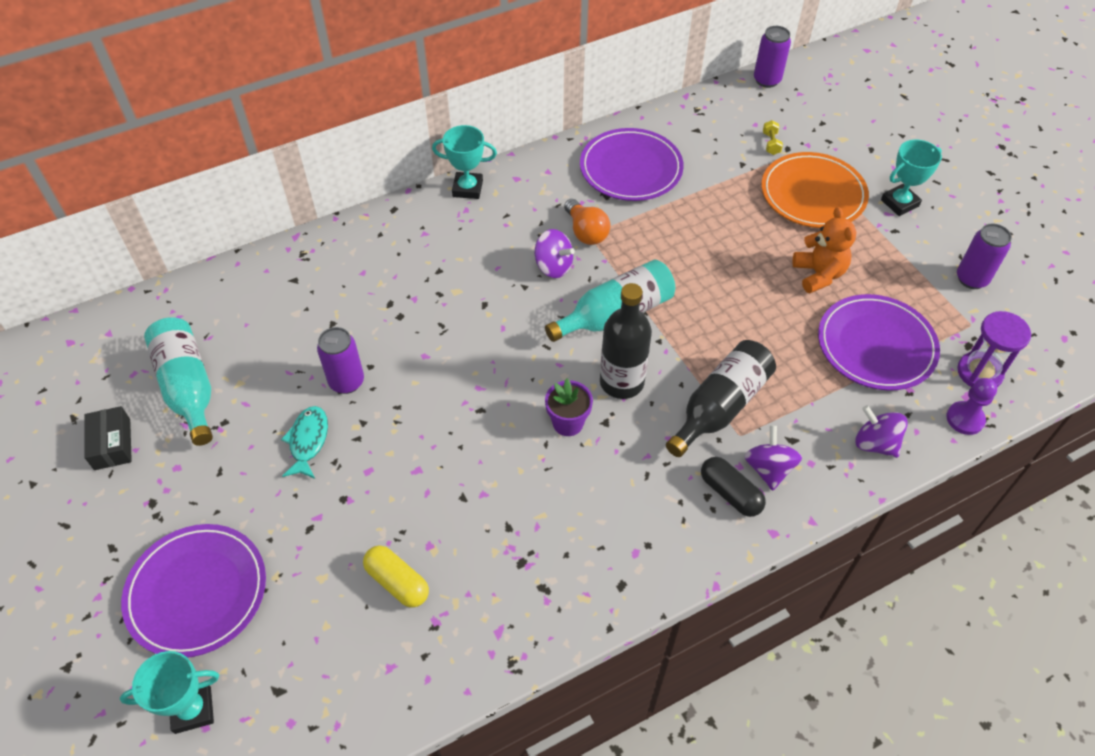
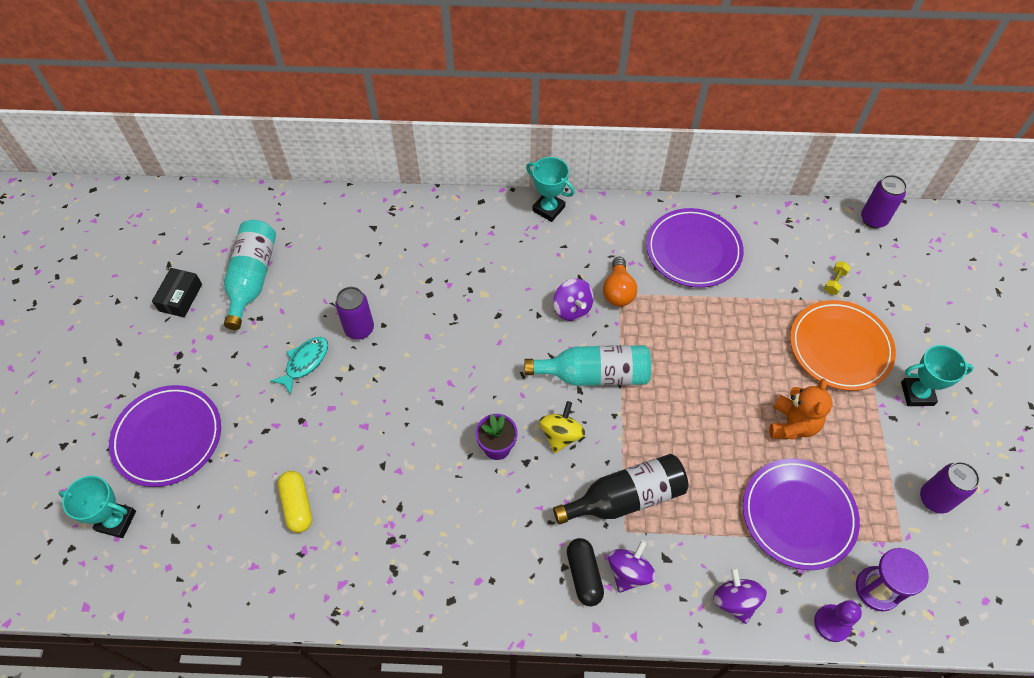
camera: 30 degrees right, 5 degrees up
(621, 382) = (561, 435): black bottle -> yellow spinning top

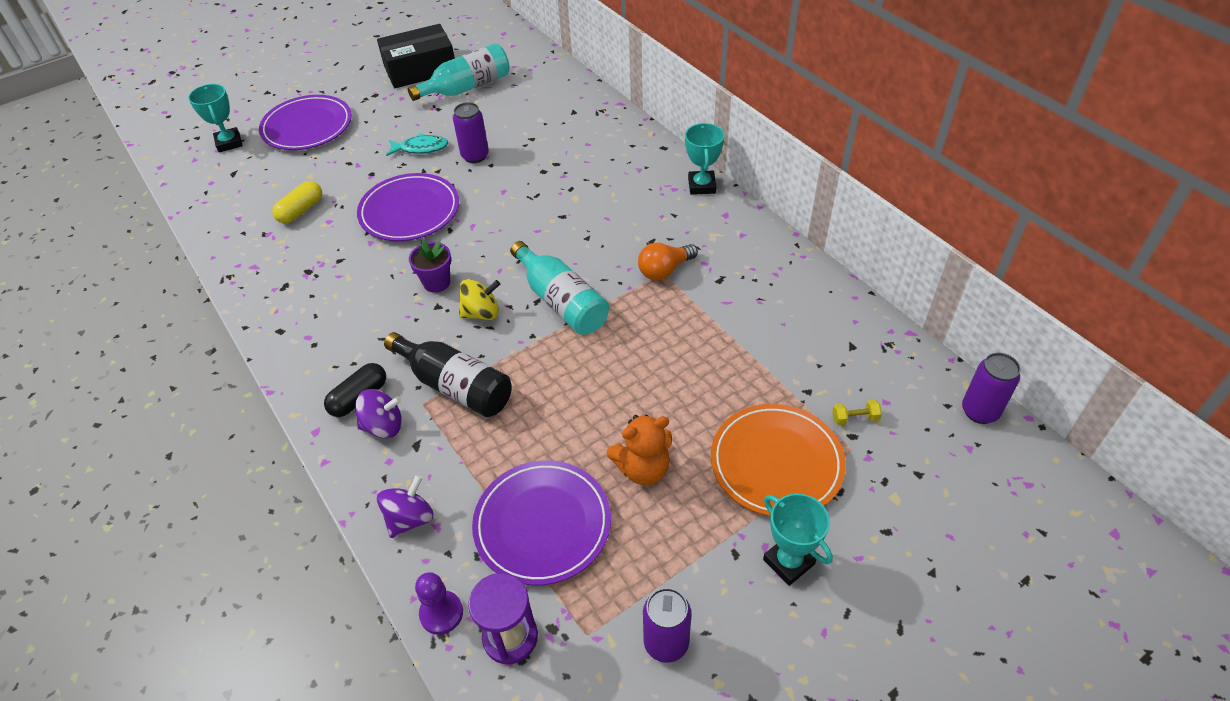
camera: 55 degrees right, 10 degrees down
(180, 297) = (420, 69): black box -> black box, size x1.84
(572, 309) = (614, 253): purple spinning top -> none
(693, 250) = (766, 295): purple plate -> purple plate (409, 211)

